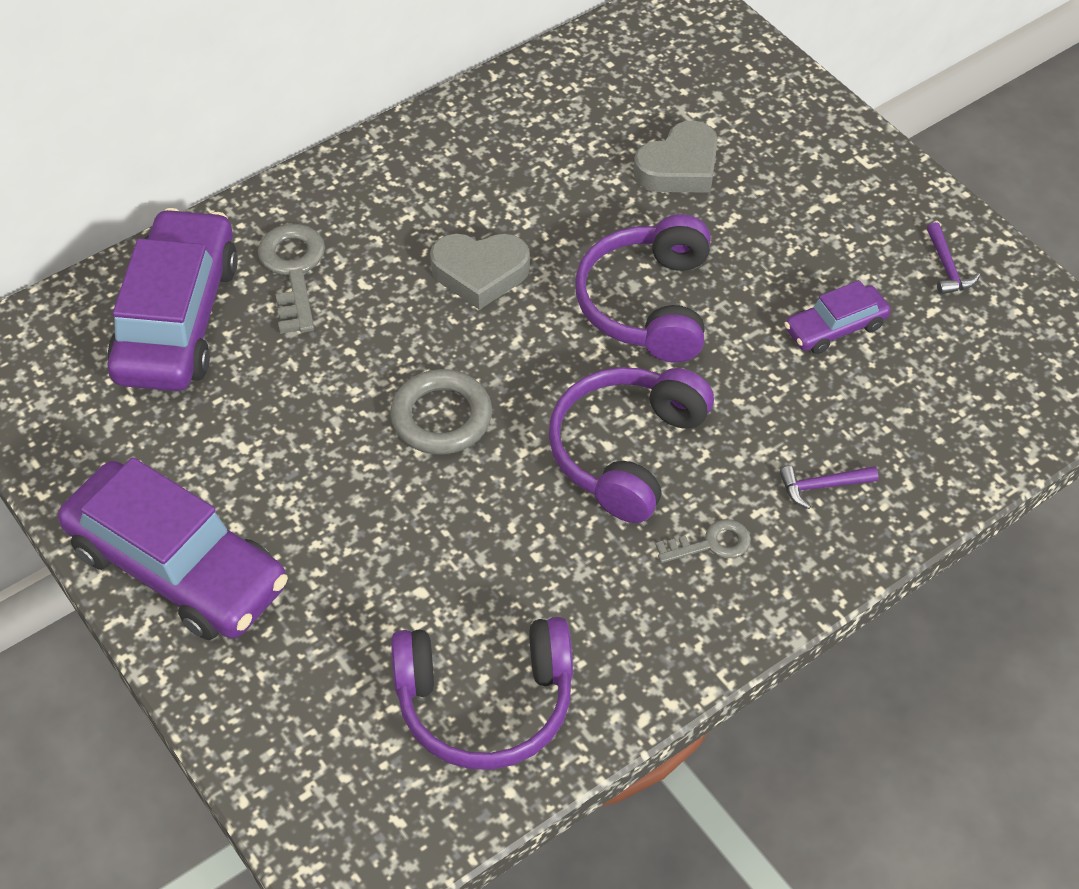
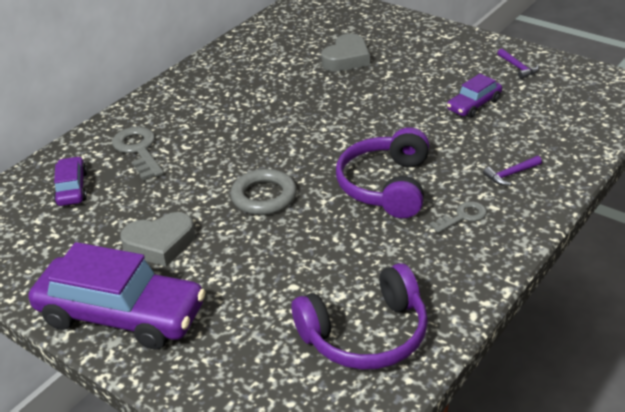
camera: 15 degrees left, 15 degrees down
(177, 319) = (72, 188): purple car -> purple car, size x0.49
(480, 273) = (255, 126): grey heart -> grey heart (160, 244)
(648, 304) = (361, 118): purple headphones -> none

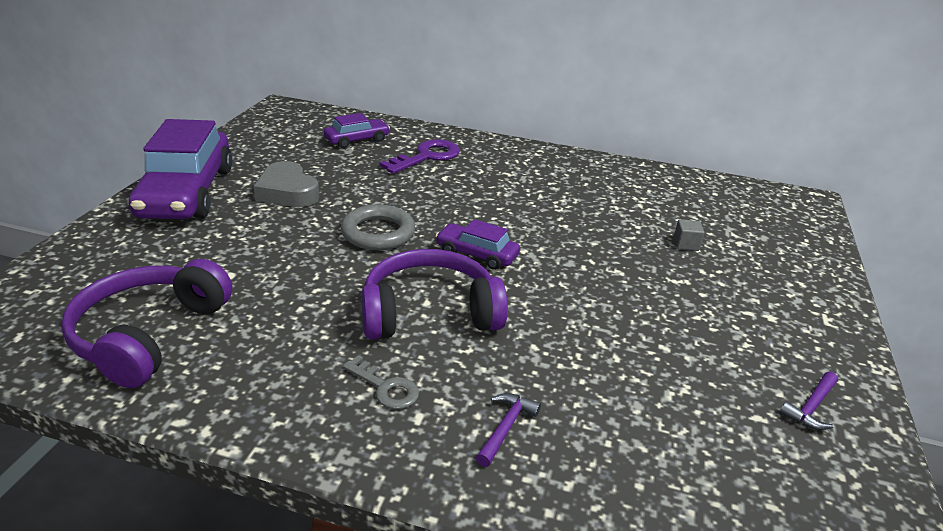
camera: 65 degrees right, 5 degrees down
(138, 150) = (427, 157): grey key -> purple key
(346, 59) = (686, 244): grey heart -> grey cube
(366, 334) = (149, 335): purple headphones -> purple headphones turned 60 degrees clockwise
(474, 105) = (664, 368): purple car -> purple car (476, 254)
(511, 174) = (505, 428): purple hammer -> purple hammer turned 75 degrees clockwise

